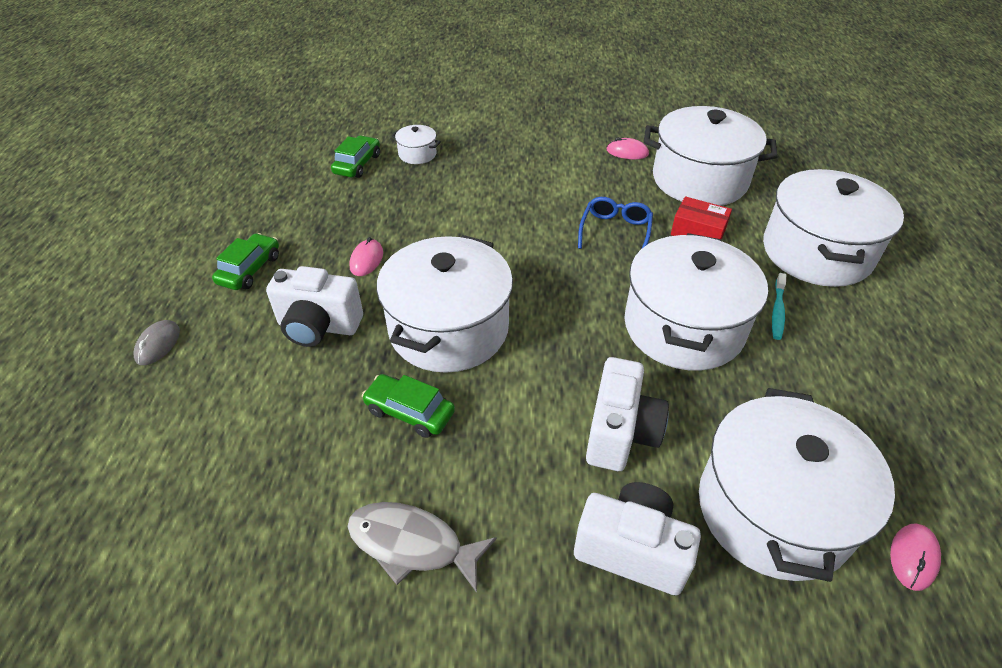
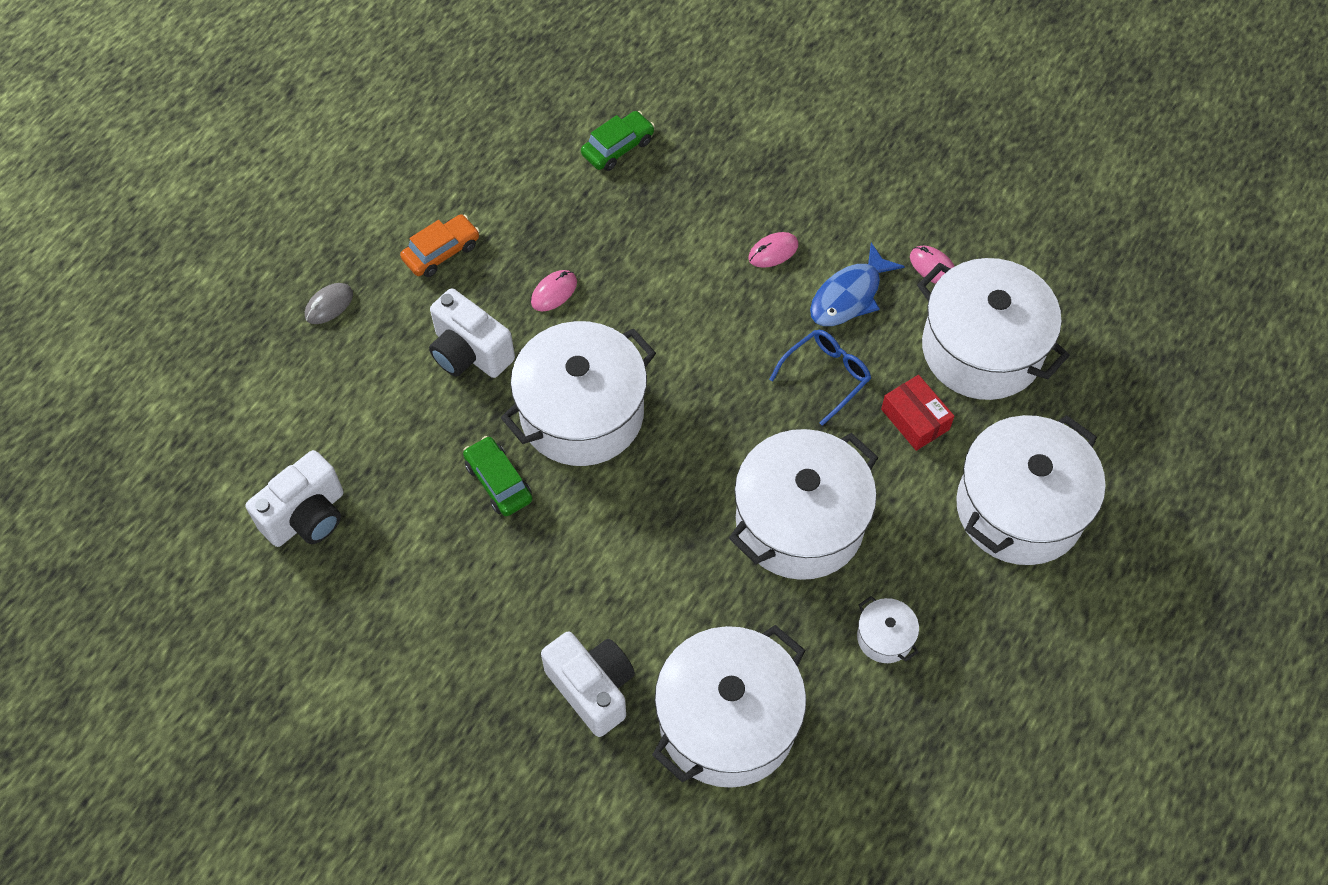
camera: 30 degrees right, 15 degrees up
(249, 269) = (441, 252): green car -> orange car
(412, 544) = (436, 595): grey fish -> none
(417, 154) = (691, 160): white pot -> white pot (884, 637)
(588, 184) = (849, 296): none -> blue fish
(620, 433) = (657, 593): white camera -> white camera (307, 516)
(777, 311) = (908, 553): turquoise toothbrush -> none
(913, 557) = (803, 815): pink mouse -> pink mouse (773, 252)

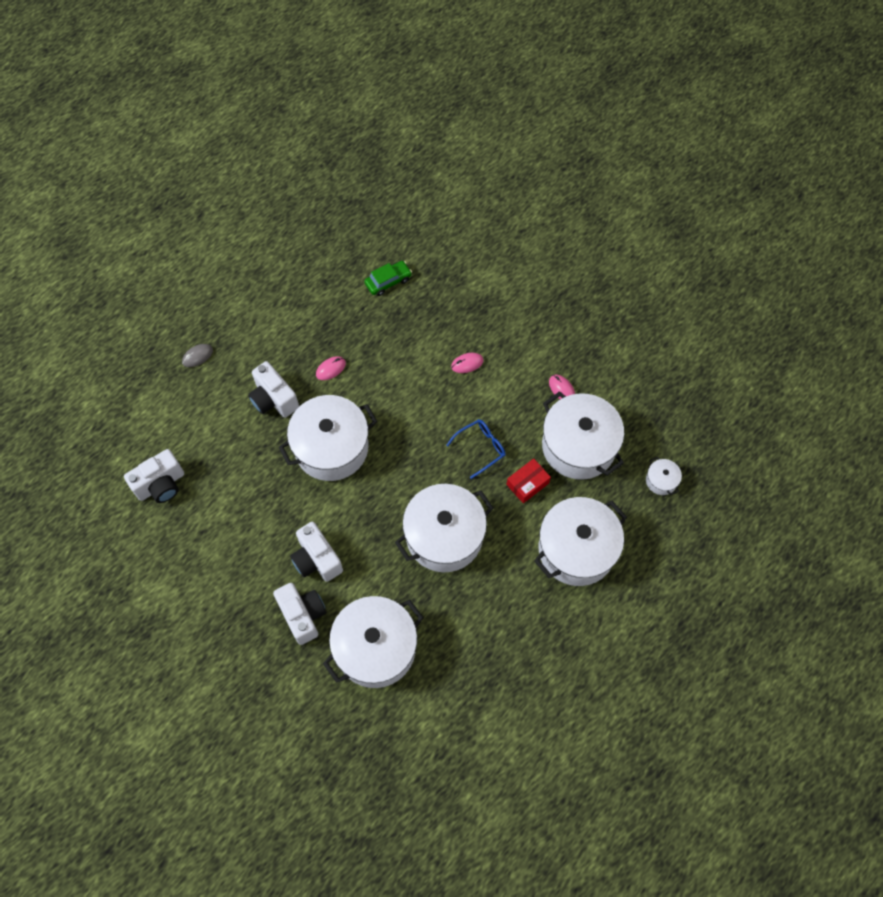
camera: 10 degrees right, 5 degrees up
(441, 252) = (269, 333): orange car -> none
(498, 482) = (274, 482): green car -> none
(596, 594) = (317, 559): none -> white camera
(849, 296) = (506, 399): blue fish -> none
(884, 637) = (478, 614): white pot -> white pot (661, 480)
(915, 419) = (527, 484): red box -> red box turned 75 degrees clockwise

